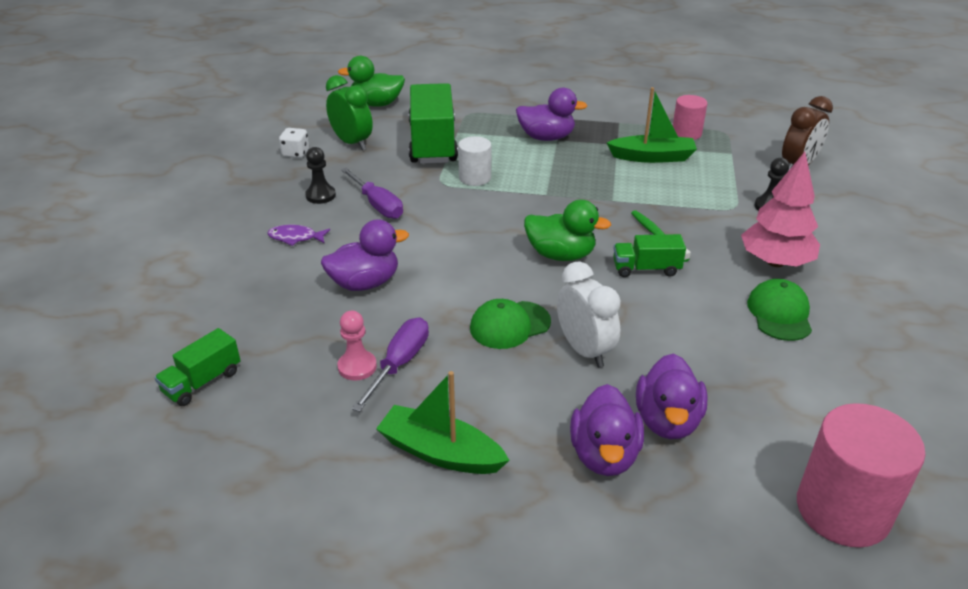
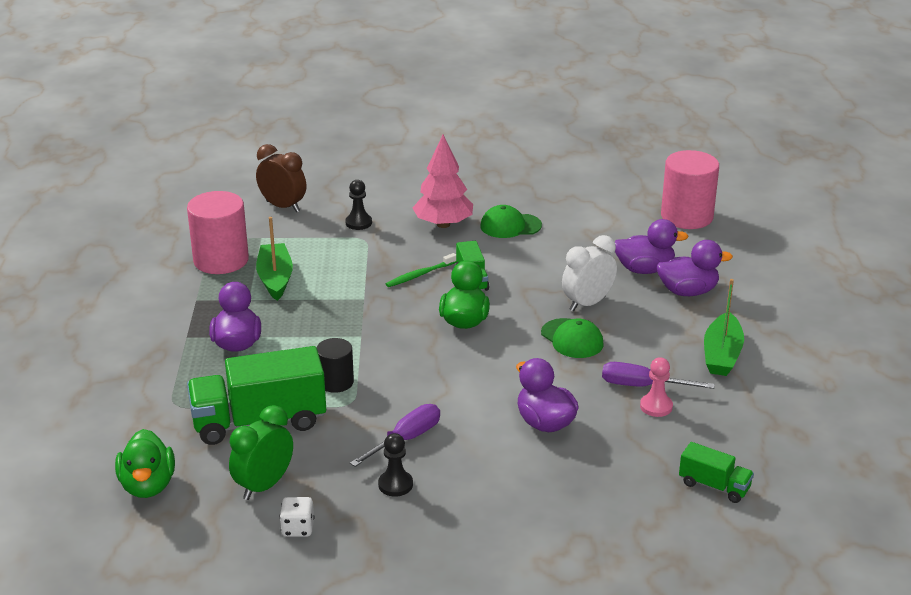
camera: 100 degrees left, 5 degrees down
(295, 238) = (484, 484): purple fish -> none
(475, 178) = (336, 382): white cylinder -> black cylinder
(686, 133) = (221, 260): pink cylinder -> pink cylinder, size x1.74

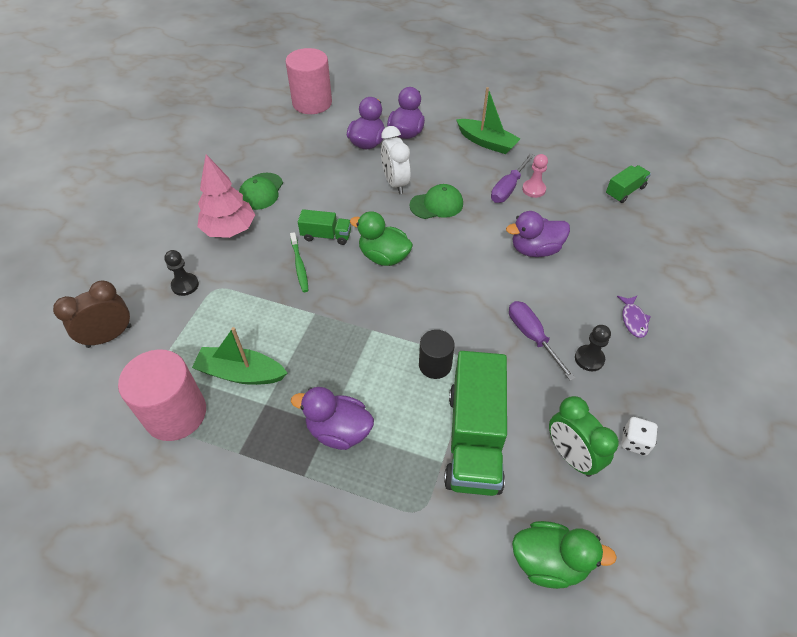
camera: 70 degrees left, 20 degrees up
(473, 513) = (633, 320): none -> purple fish

